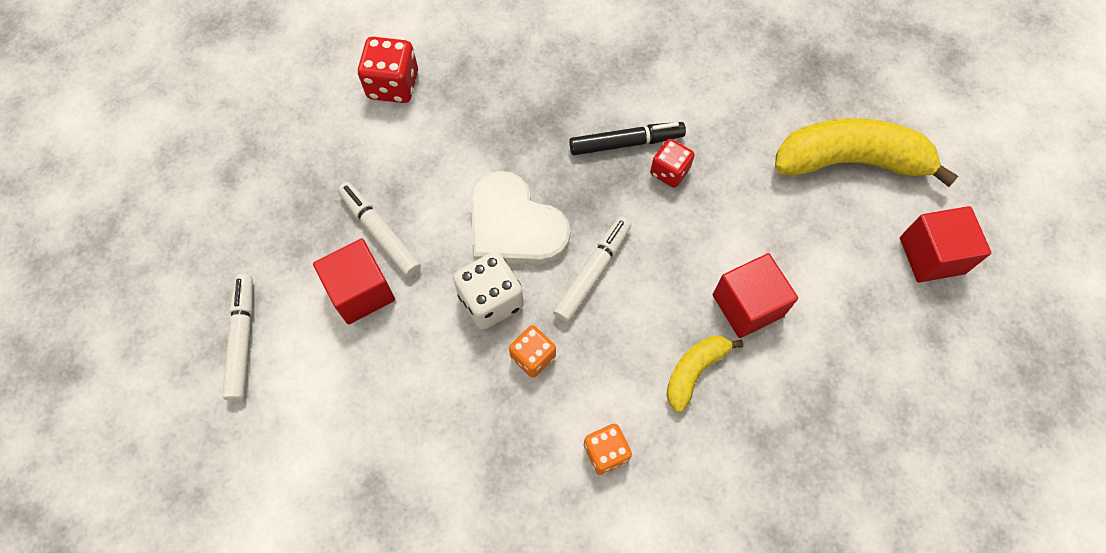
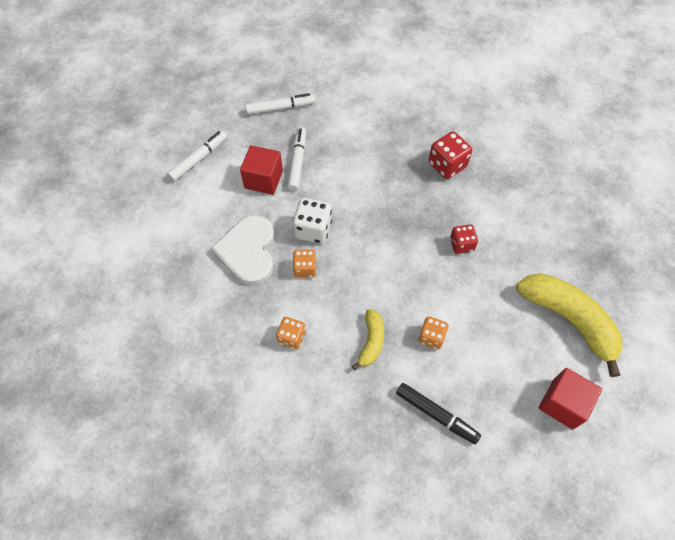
camera: 45 degrees right, 5 degrees down
(393, 85) = (371, 104): red dice -> red dice (447, 165)
(514, 225) = (359, 207): white heart -> white heart (248, 251)
(593, 272) = (372, 257): white marker -> white marker (280, 108)
(626, 143) = (454, 214): black marker -> black marker (436, 415)
(694, 371) = (371, 342): yellow banana -> yellow banana turned 105 degrees clockwise
(747, 305) = (431, 337): red cube -> orange dice

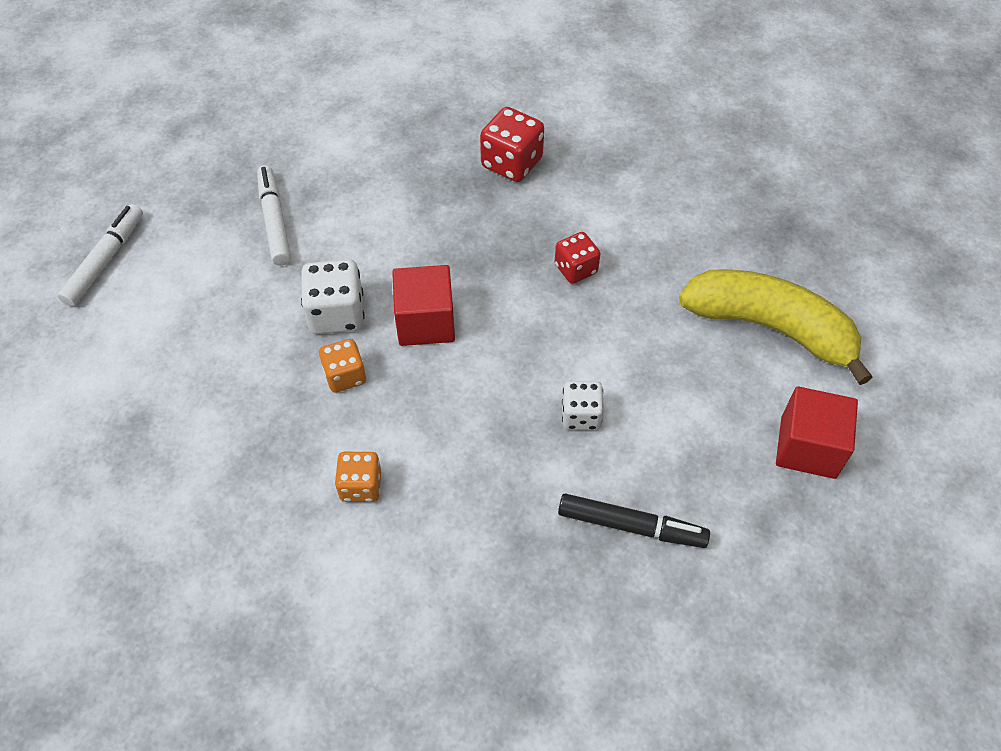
camera: 20 degrees left, 5 degrees down
(248, 251) = (241, 377): white heart -> none
(263, 179) = (228, 262): red cube -> red cube (425, 322)
(280, 108) = (218, 148): white marker -> none
(371, 342) = (491, 451): yellow banana -> none
(431, 337) = (581, 415): orange dice -> white dice

